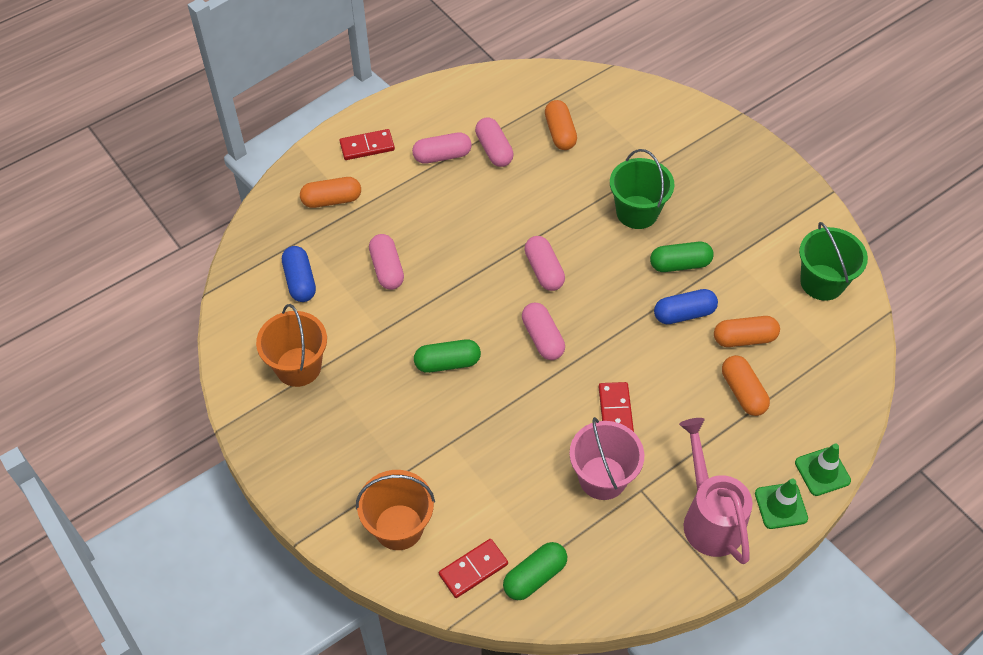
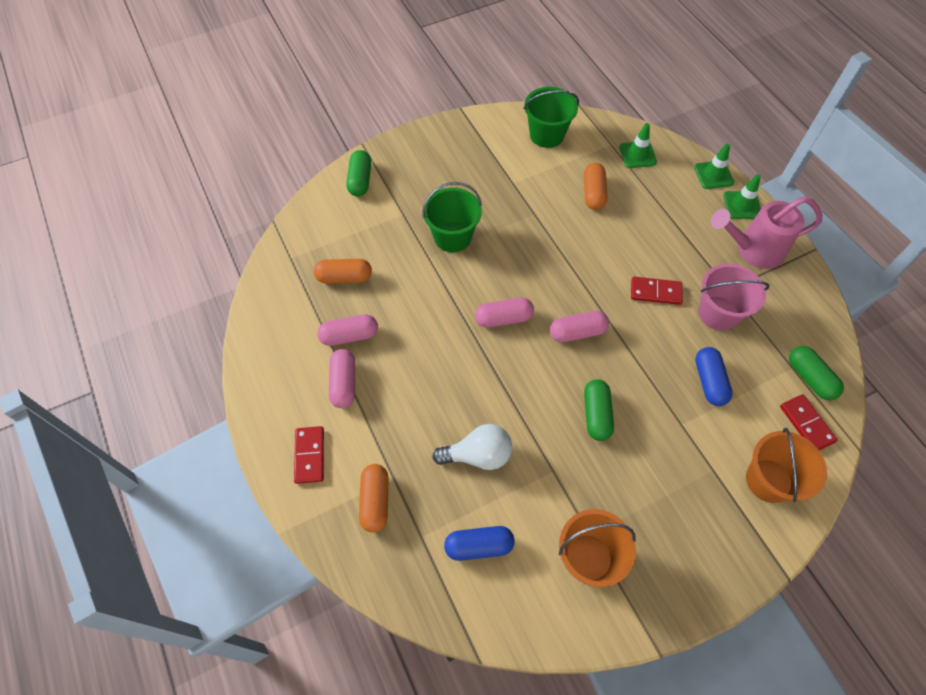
camera: 80 degrees left, 5 degrees up
(387, 269) = (478, 455): pink capsule -> white light bulb
(680, 264) = (514, 219): green capsule -> green capsule (360, 180)
(684, 314) = (564, 226): blue capsule -> blue capsule (709, 381)
(743, 392) = (642, 205): orange capsule -> none
(825, 382) = (637, 155): none -> green traffic cone

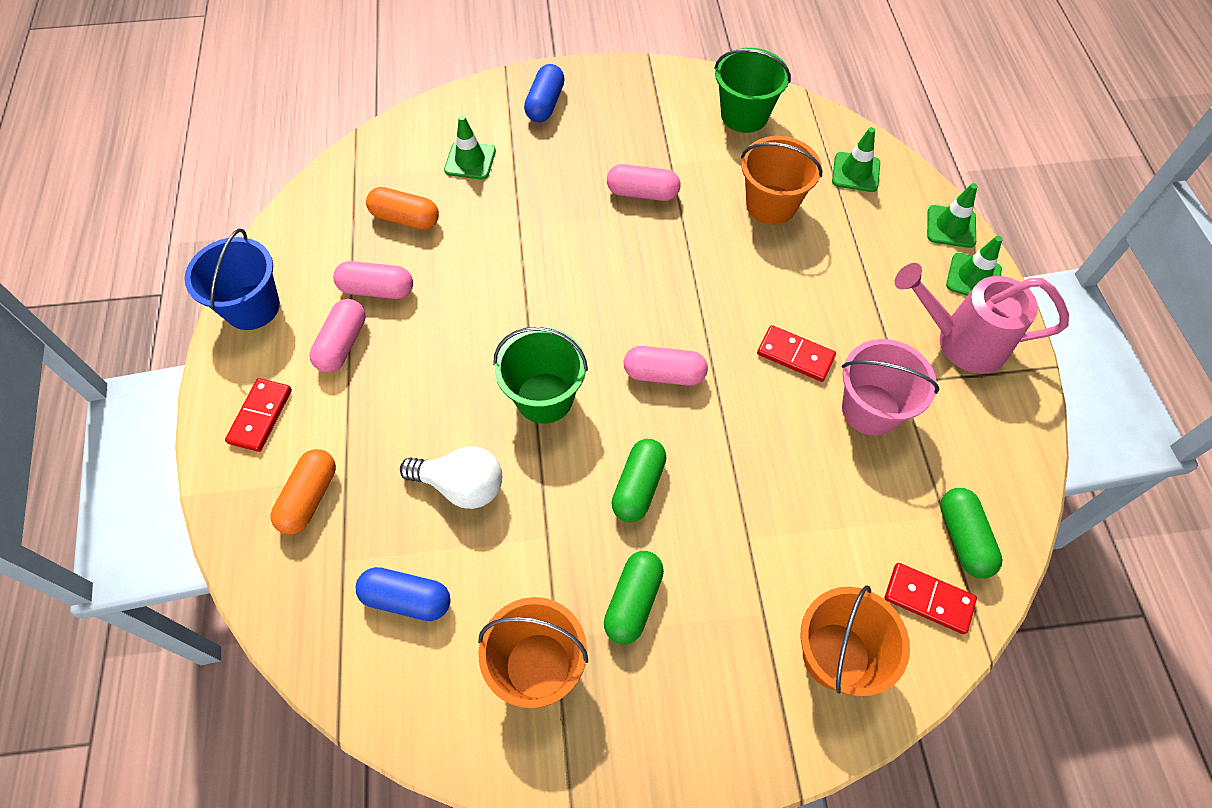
camera: 20 degrees right, 0 degrees up
(262, 378) = (252, 307): none -> blue bucket
(360, 180) = (481, 108): green capsule -> green capsule (633, 602)
(371, 221) = (470, 160): none -> green traffic cone
(452, 237) = (561, 208): green bucket -> green bucket (544, 398)
(503, 318) = (576, 327): pink capsule -> pink capsule (642, 193)
(593, 193) = (771, 205): orange capsule -> orange bucket
(709, 381) = (814, 495): blue capsule -> blue capsule (545, 104)
(806, 424) = (928, 599): red domino -> red domino turned 60 degrees counterclockwise

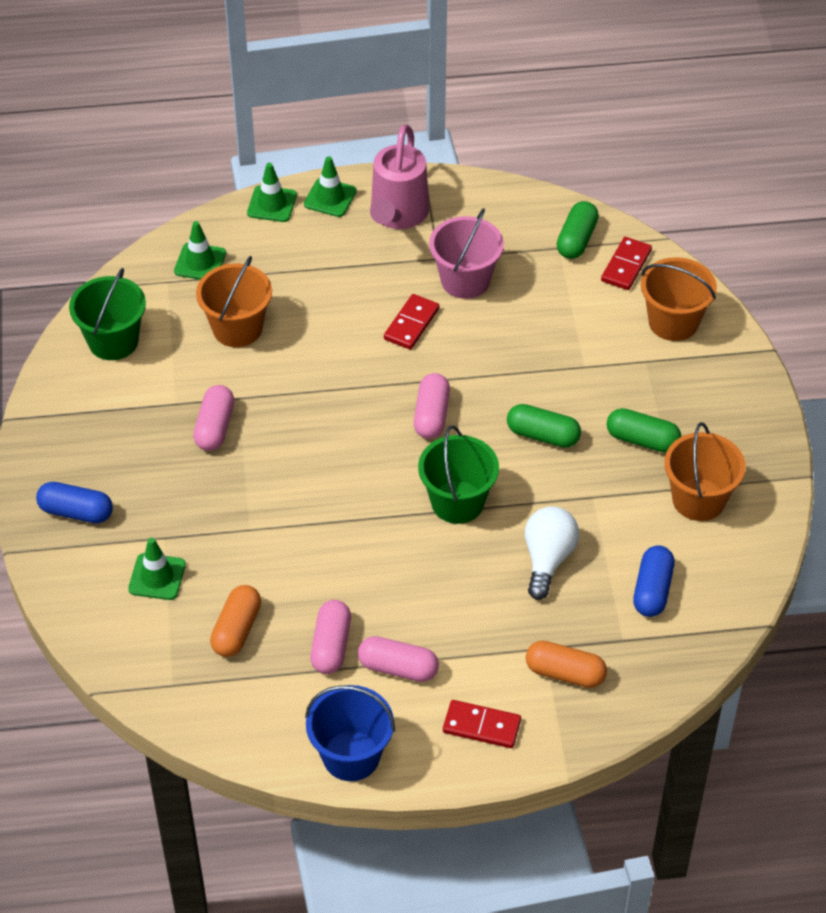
camera: 90 degrees left, 10 degrees down
(963, 538) = (576, 240): green capsule -> green capsule turned 60 degrees counterclockwise

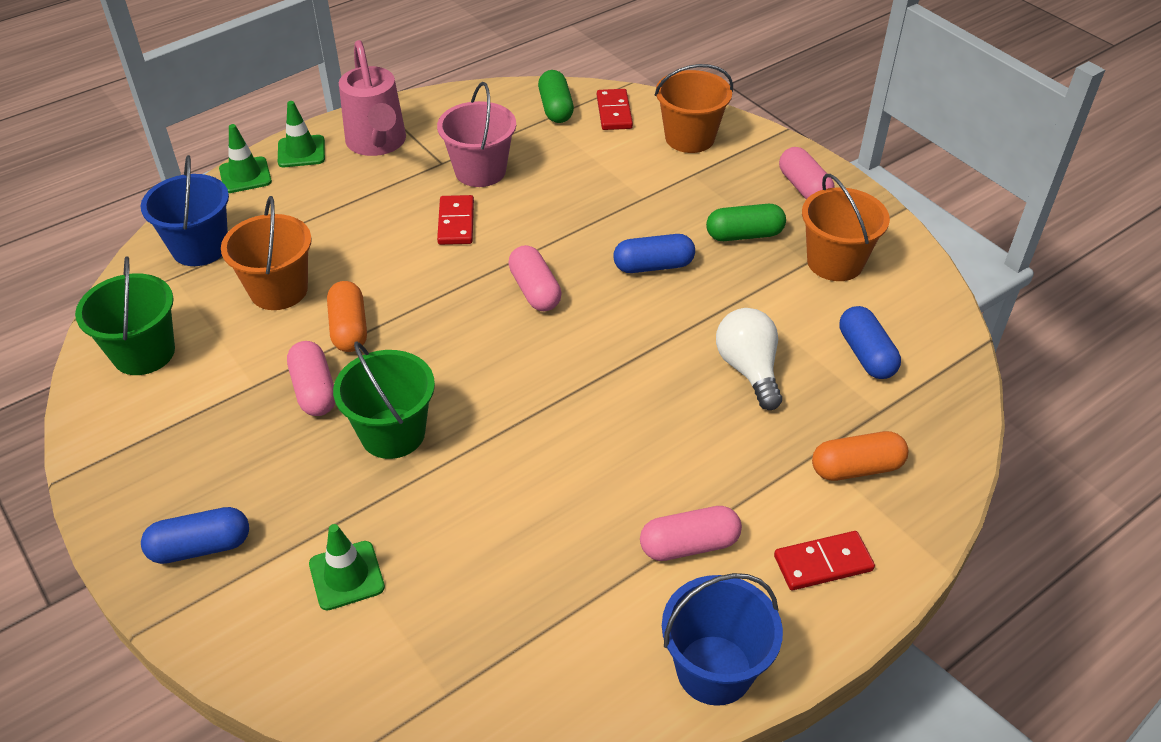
camera: 30 degrees left, 5 degrees down
(200, 262) = (200, 248): green traffic cone -> blue bucket
(236, 630) = (481, 591): orange capsule -> orange capsule (349, 328)
(331, 645) = (600, 556): pink capsule -> pink capsule (804, 188)
(457, 502) = (620, 356): green bucket -> green bucket (393, 433)
(543, 435) = (653, 266): green capsule -> blue capsule

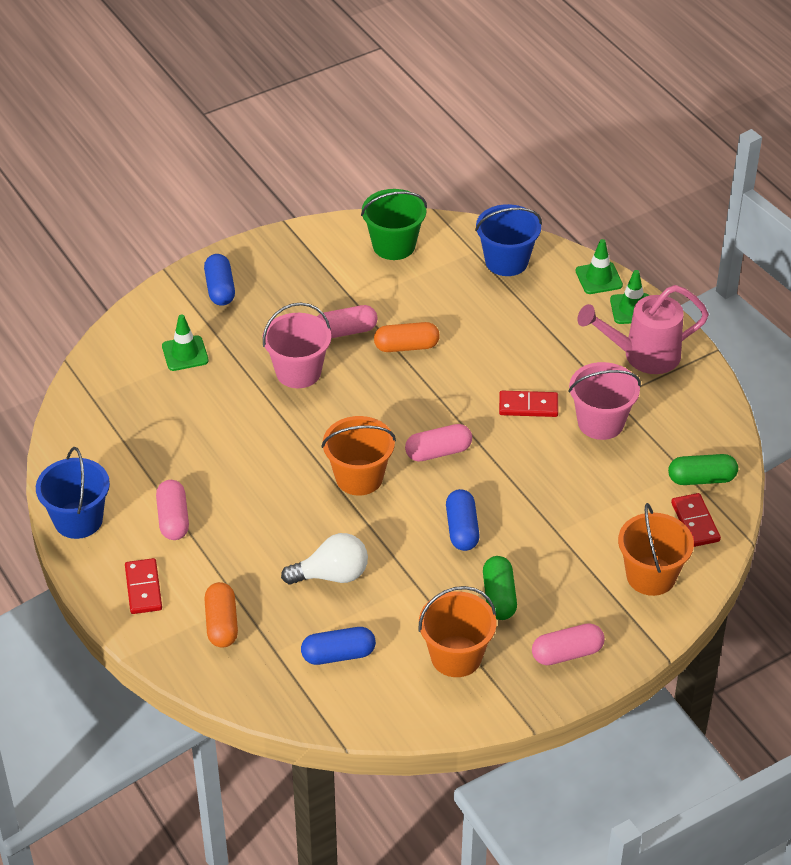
camera: 95 degrees right, 0 degrees up
(279, 290) = (453, 307): orange bucket -> orange bucket (359, 477)
(393, 433) = (298, 372): green bucket -> pink bucket
(614, 112) = (695, 522): red domino -> red domino turned 75 degrees clockwise

